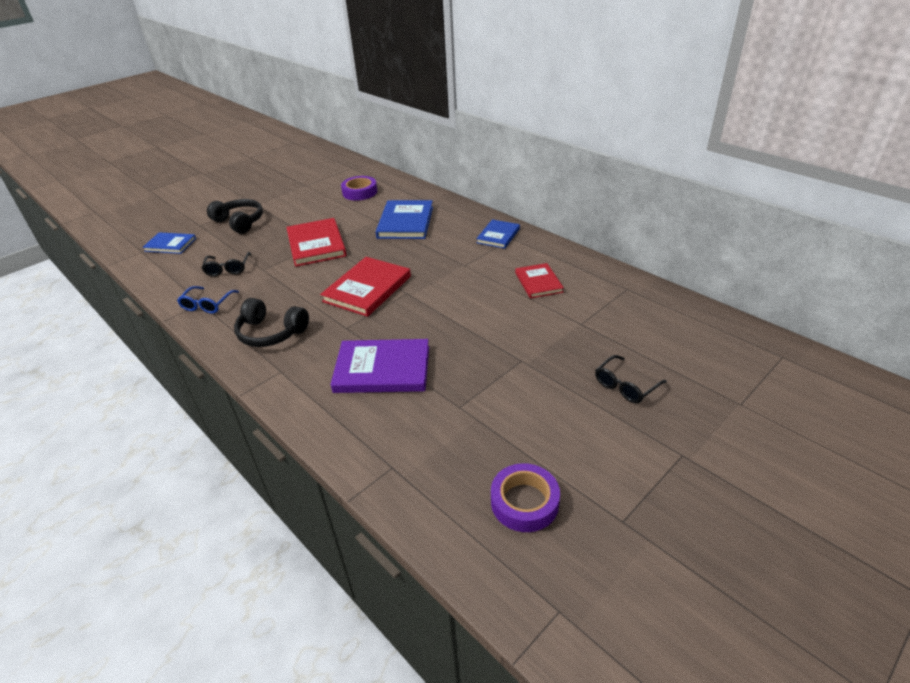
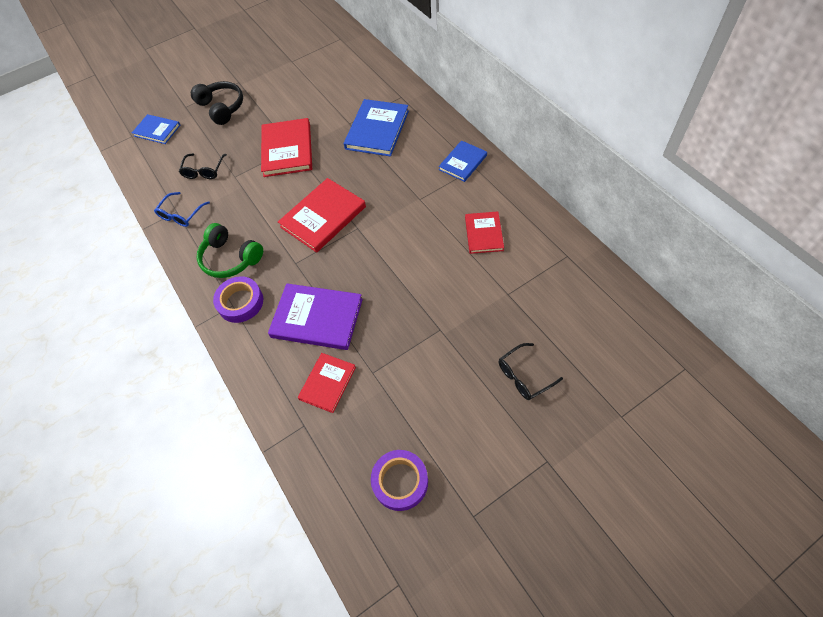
camera: 15 degrees right, 20 degrees up
(271, 333) = (230, 258): black headphones -> green headphones
(360, 192) = (341, 78): purple tape -> purple tape (240, 302)
(410, 423) = (327, 383): none -> red book

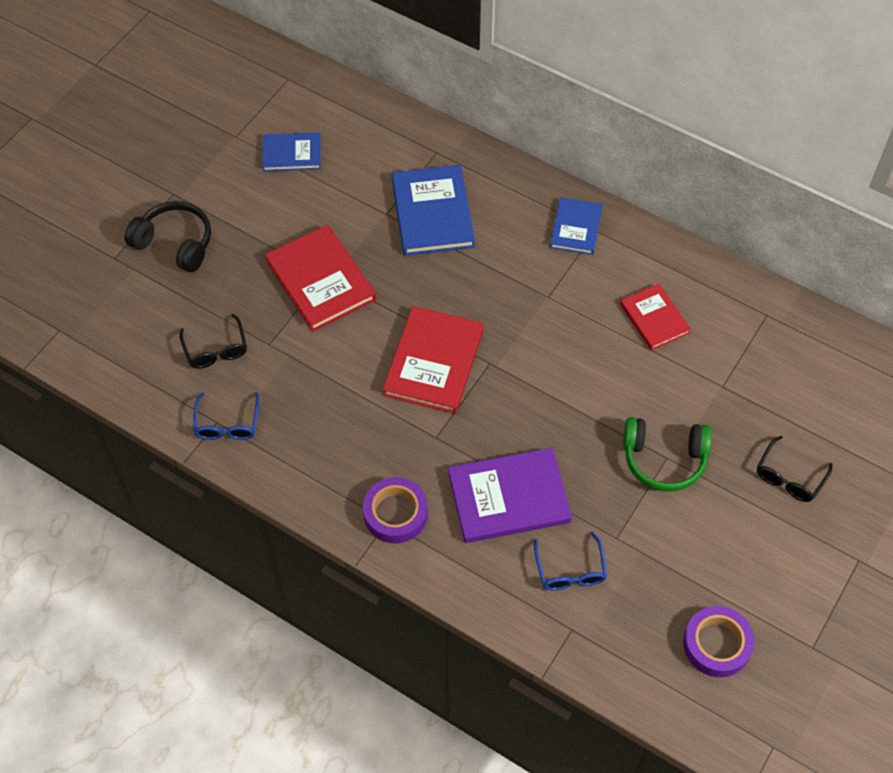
camera: 30 degrees left, 0 degrees up
(157, 130) = (95, 309): blue book -> blue book (291, 154)
(230, 258) = (342, 461): green headphones -> green headphones (664, 459)
(327, 383) = (570, 570): red book -> blue glasses

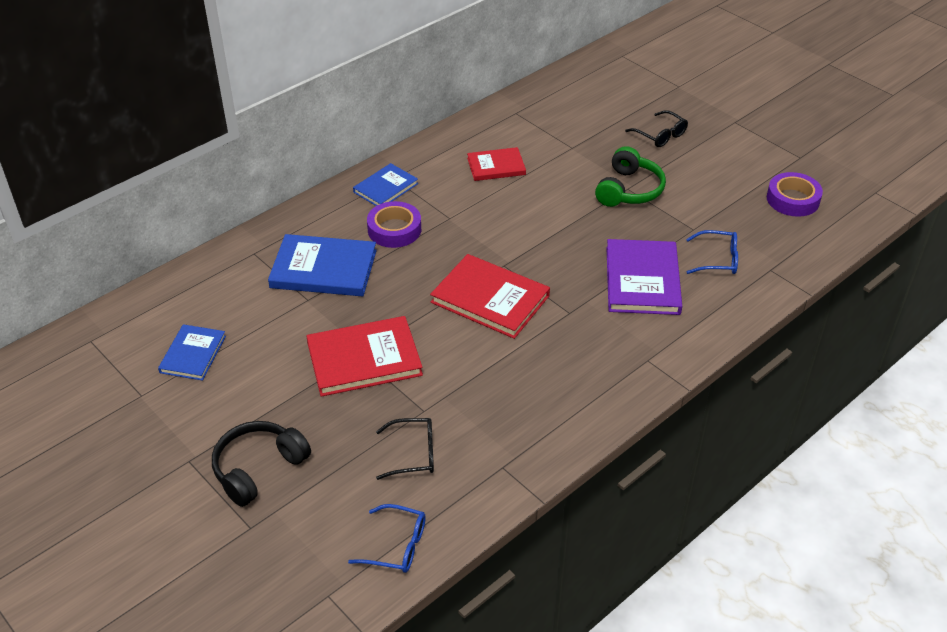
camera: 75 degrees left, 15 degrees down
(227, 424) = (508, 458): blue glasses -> blue glasses (397, 546)
(395, 513) = (641, 353): purple tape -> purple tape (394, 230)
(576, 228) = (385, 188): blue book -> blue book turned 75 degrees counterclockwise

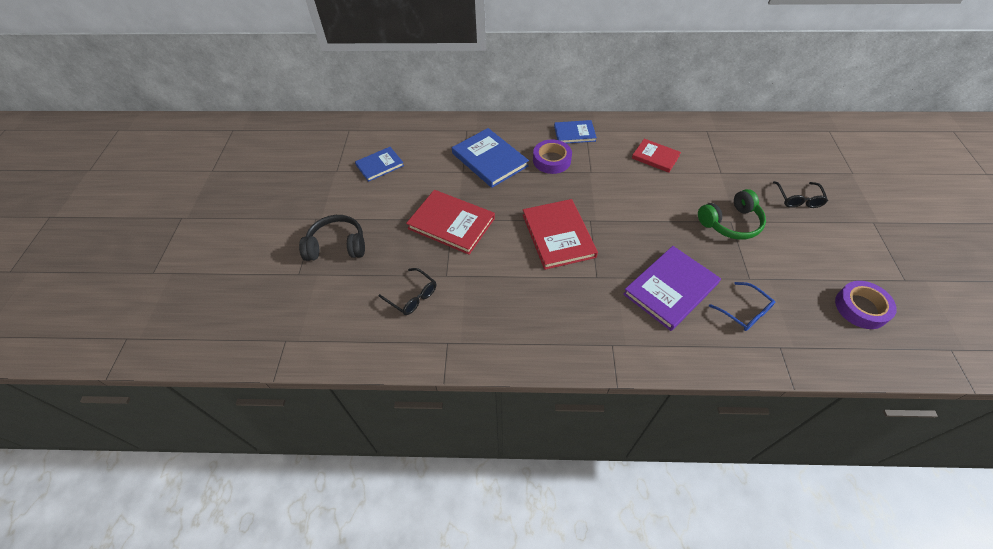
camera: 45 degrees right, 10 degrees up
(397, 546) = (344, 342): blue glasses -> none

